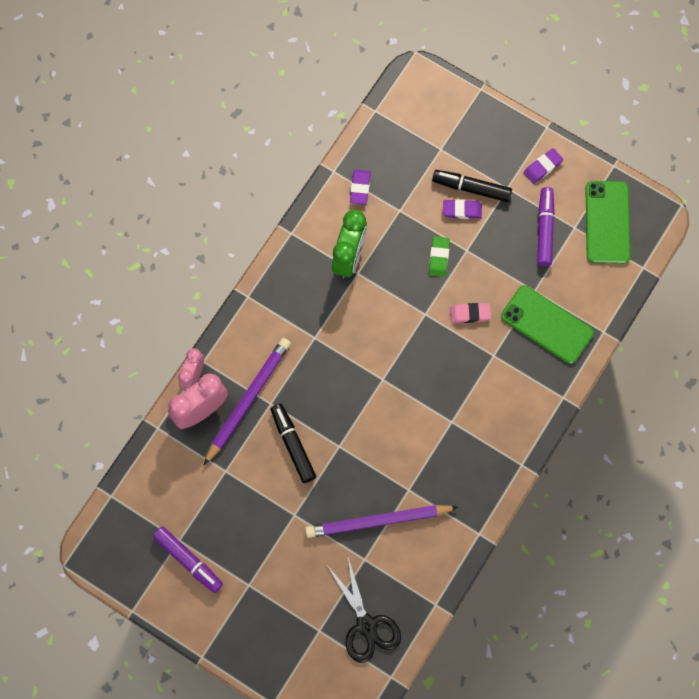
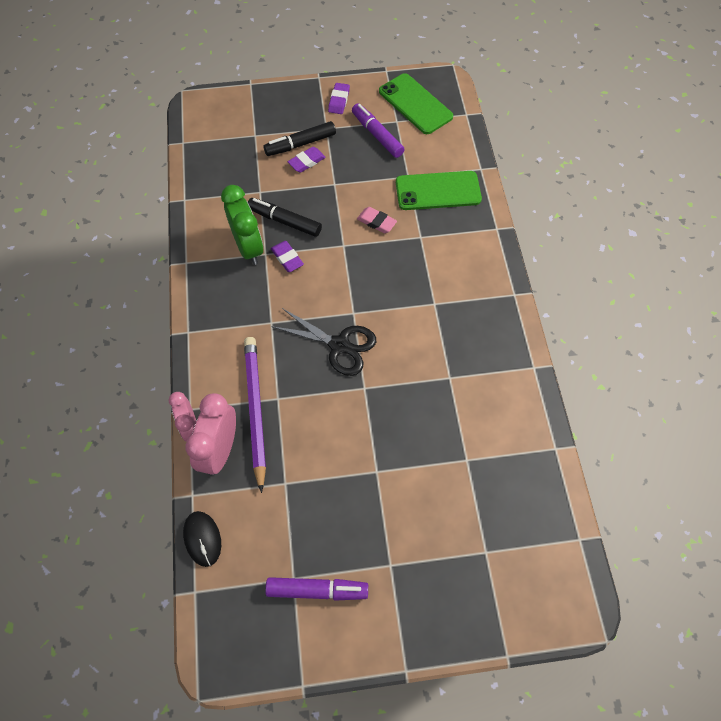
camera: 40 degrees left, 10 degrees down
(142, 464) = (202, 539): none -> black mouse
(293, 444) = (325, 416): black marker -> black marker (285, 221)
(360, 188) = (215, 197): purple eraser -> purple eraser (287, 258)
(367, 625) = (520, 513): black scissors -> black scissors (340, 345)
(378, 521) = (449, 421): purple pencil -> none
(439, 257) = (318, 202): green eraser -> none
(470, 314) = (376, 222): pink eraser -> pink eraser turned 75 degrees clockwise

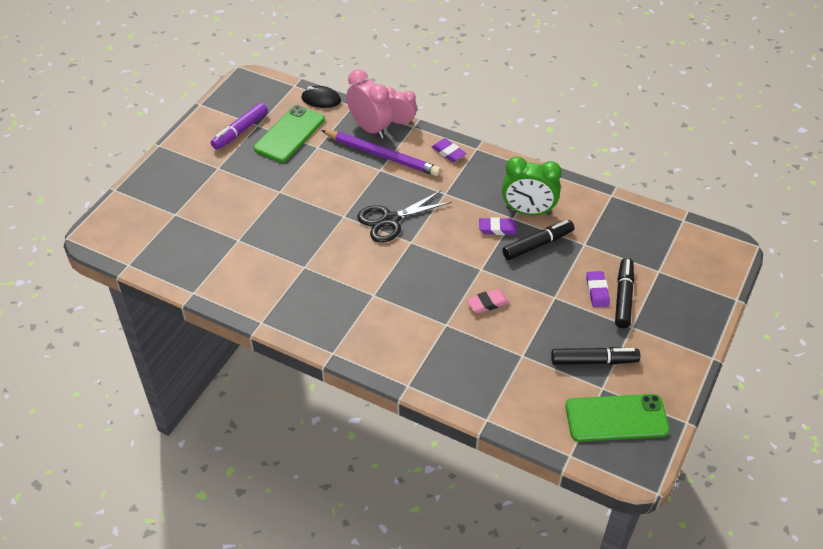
camera: 125 degrees right, 15 degrees down
(339, 101) = (665, 356): purple eraser -> purple eraser (448, 152)
(377, 135) = (594, 361): purple marker -> black marker
(438, 191) = (486, 367): green phone -> green phone (289, 134)

